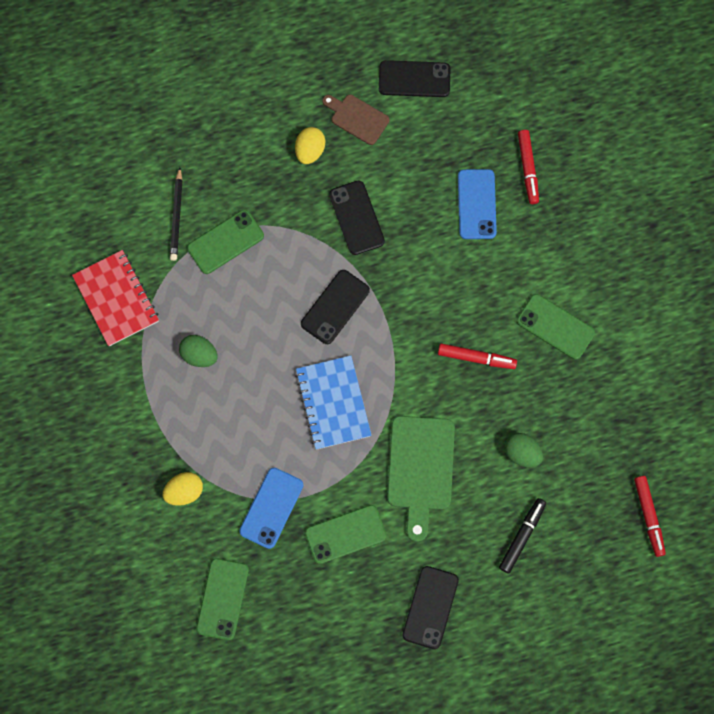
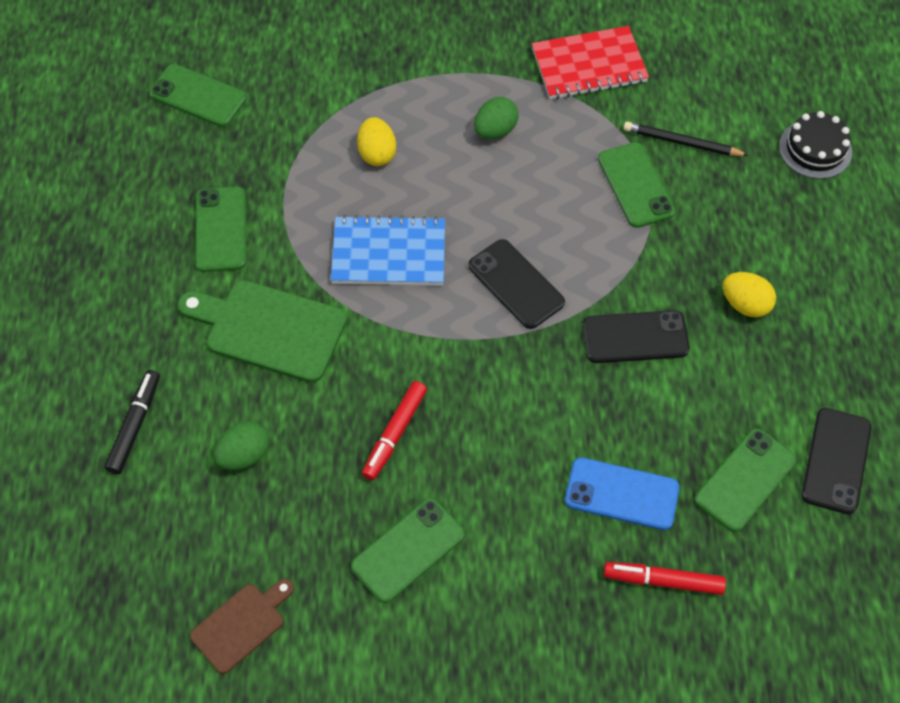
camera: 105 degrees right, 15 degrees down
(159, 122) = (815, 149): none -> black cake
(184, 491) = (335, 85): yellow egg -> yellow egg (377, 153)
(271, 508) = (283, 163): blue phone -> none
(357, 118) = (785, 372): brown cutting board -> brown cutting board (241, 625)
(430, 607) = (93, 298): black phone -> none
(444, 131) = (745, 480): none -> green phone
(522, 536) = (135, 425): black marker -> black marker turned 120 degrees counterclockwise
(649, 516) = (92, 597): red marker -> none

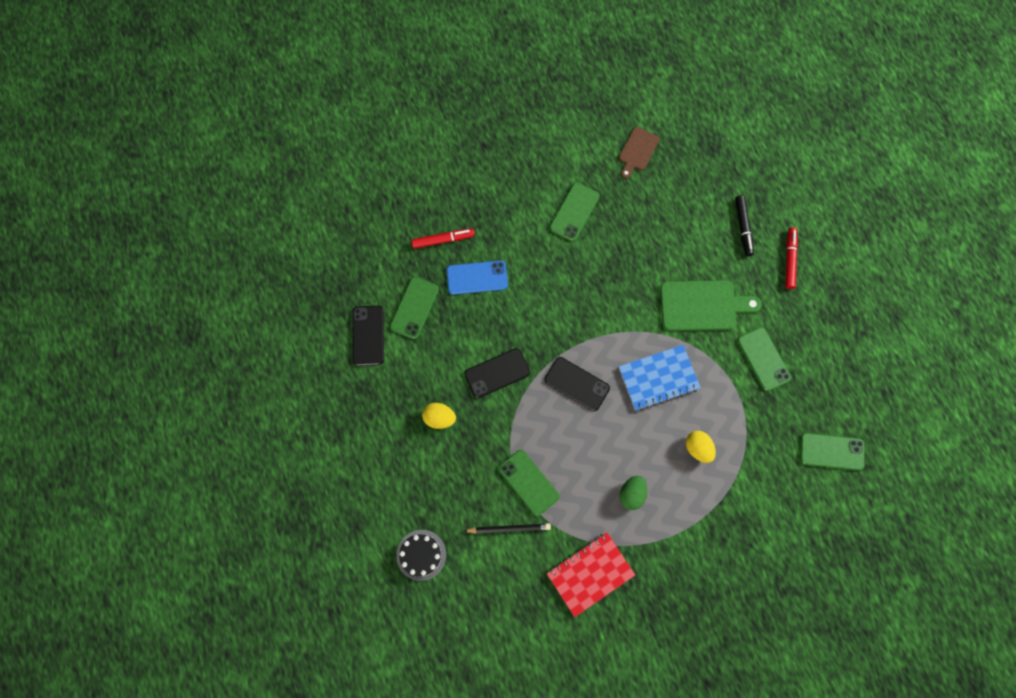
camera: 160 degrees right, 15 degrees up
(244, 455) = (678, 231): green egg -> none
(395, 434) = (607, 269): red marker -> red marker (789, 260)

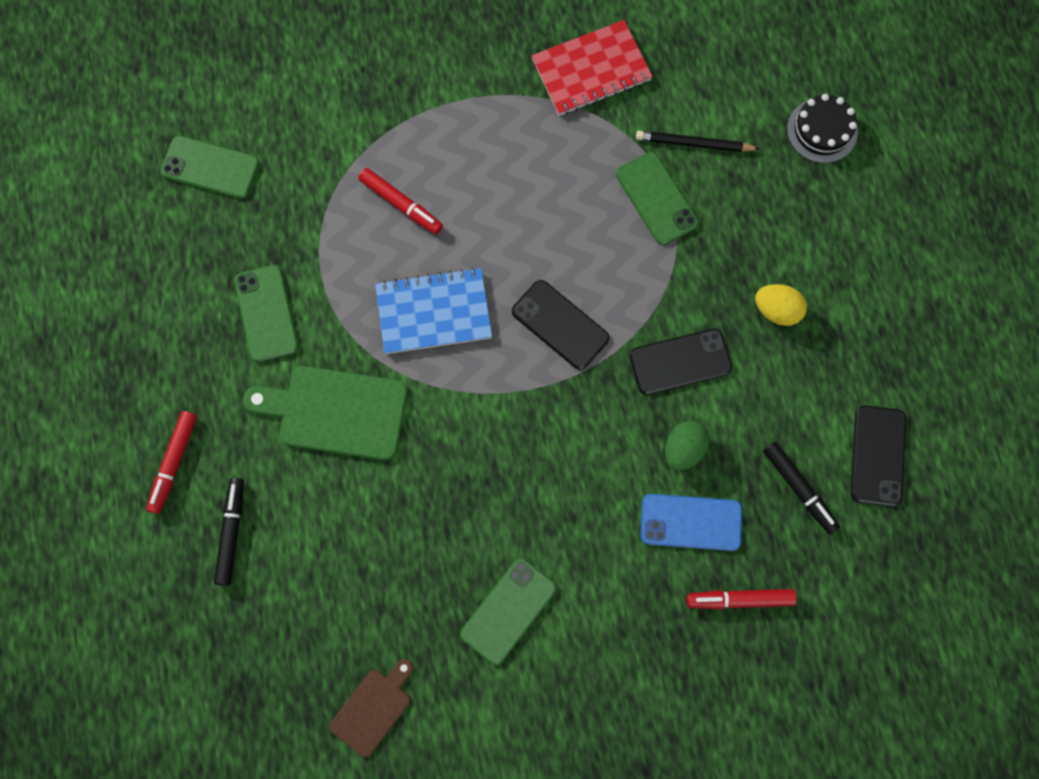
camera: 170 degrees left, 0 degrees up
(414, 308) = (799, 489): green phone -> black marker
(631, 494) = (511, 160): green egg -> green egg (683, 449)
(698, 448) = (401, 204): yellow egg -> red marker

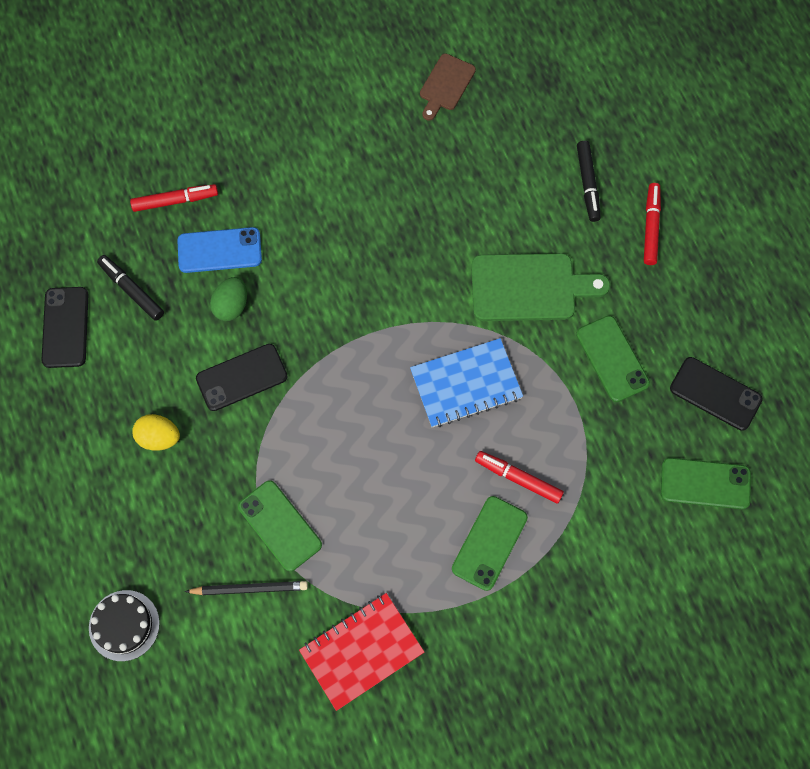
camera: 170 degrees right, 5 degrees down
(508, 611) = (357, 164): green phone -> green phone (489, 543)
(560, 325) = (352, 392): black phone -> black phone (715, 394)

